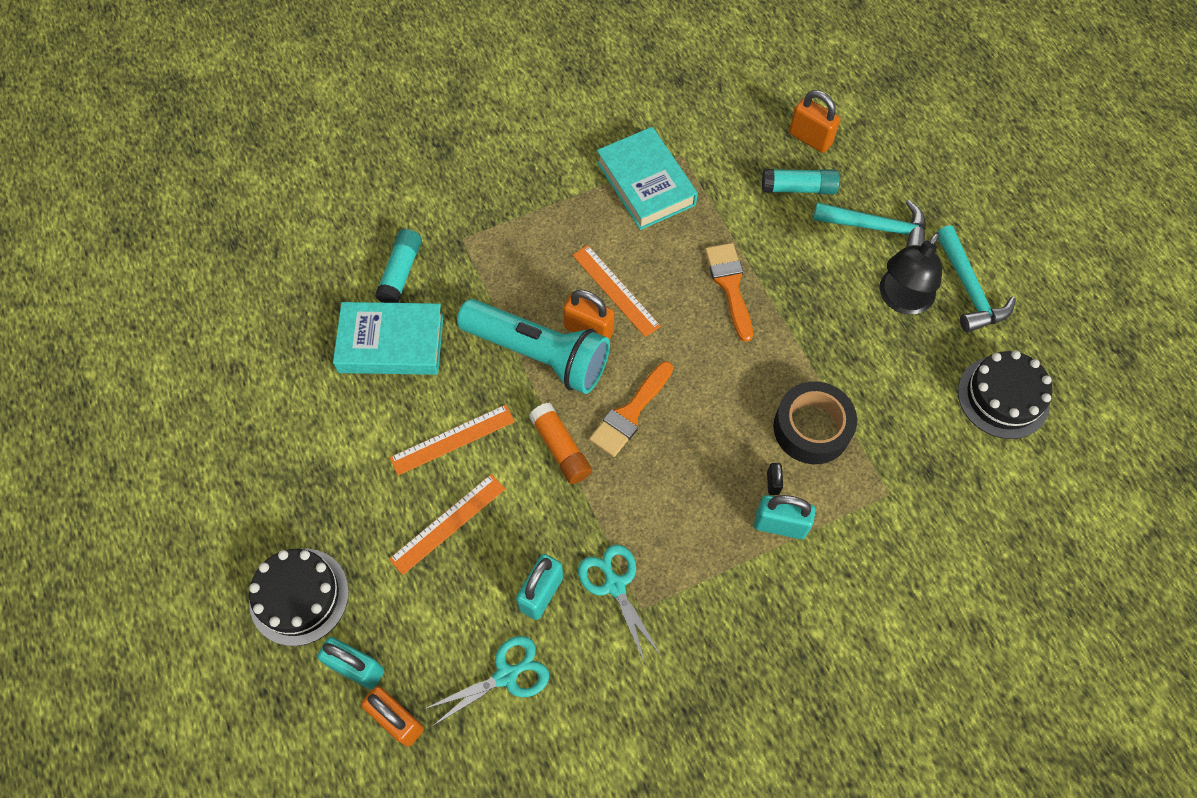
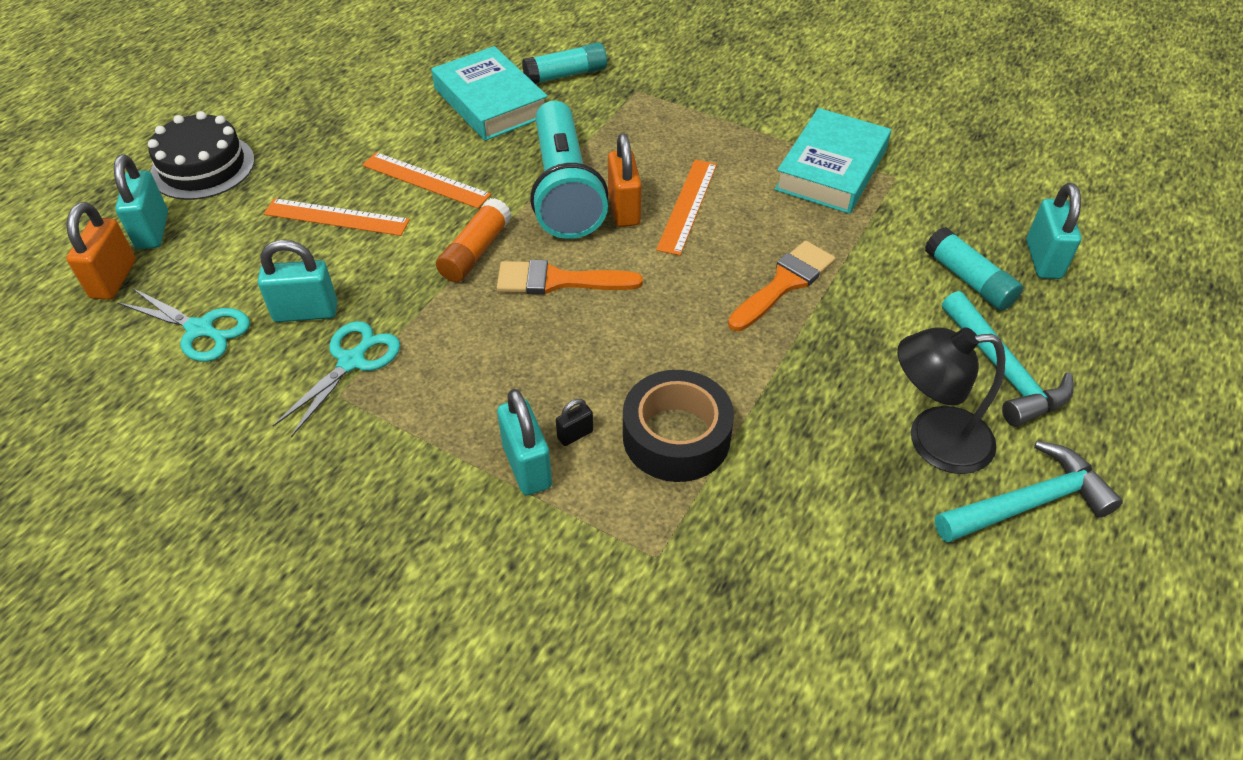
camera: 55 degrees right, 15 degrees down
(810, 138) = (1043, 260): orange padlock -> turquoise padlock
(968, 289) = (1028, 503): turquoise hammer -> turquoise hammer turned 150 degrees counterclockwise
(1003, 397) = (911, 620): black cake -> none

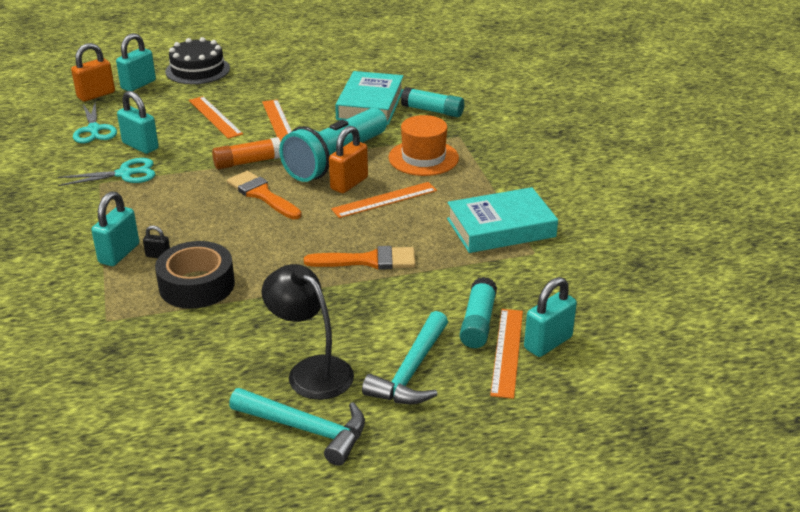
camera: 45 degrees right, 15 degrees down
(645, 135) = (423, 158): none -> orange hat
(1032, 292) = (507, 352): none -> orange ruler

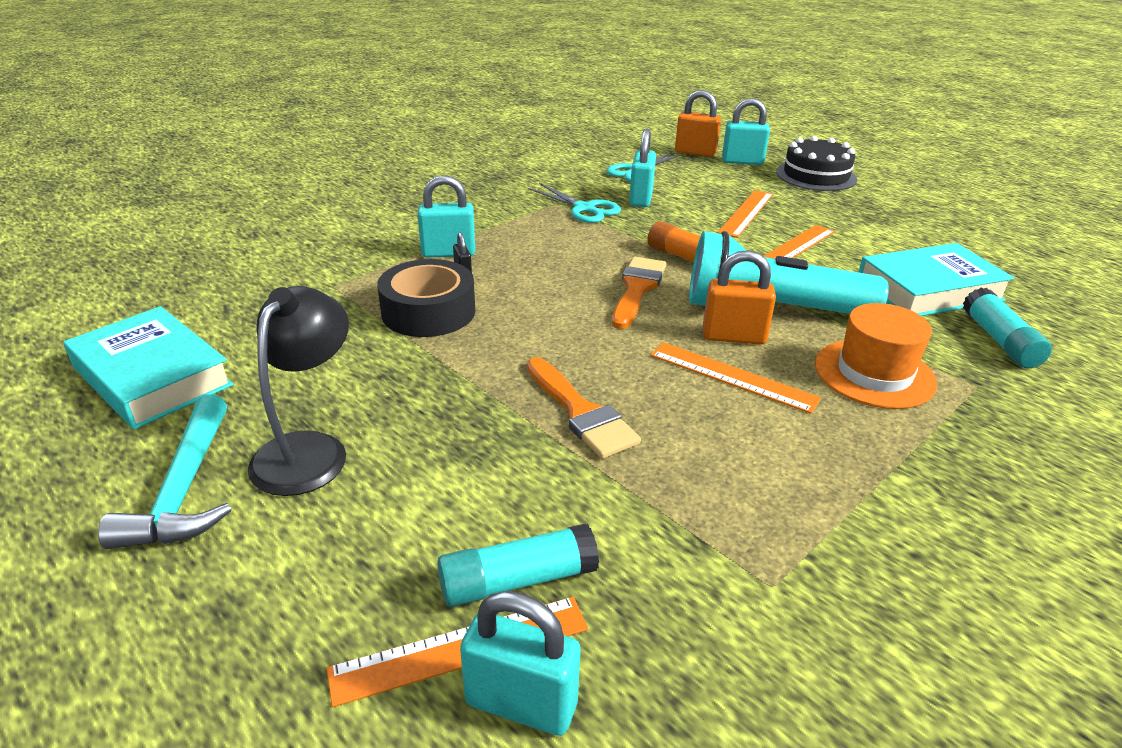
camera: 60 degrees right, 0 degrees up
(411, 371) = (351, 546): turquoise hammer -> none
(501, 228) = (797, 516): turquoise book -> turquoise book (152, 376)

